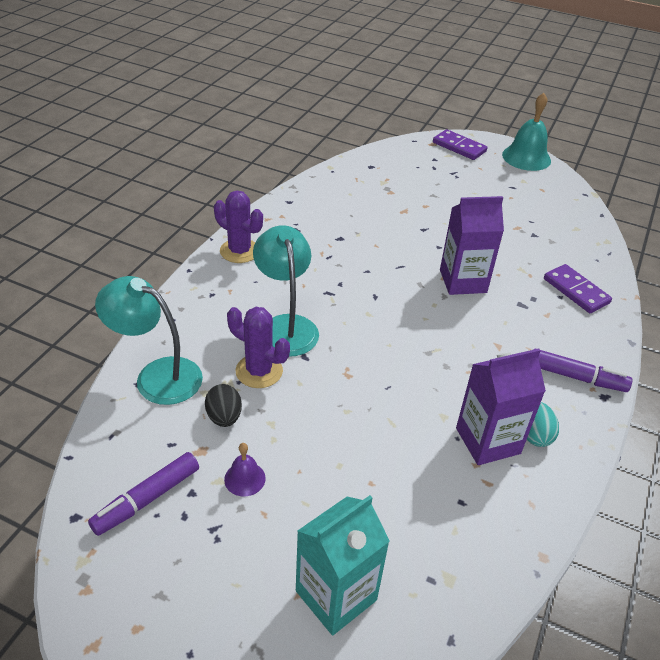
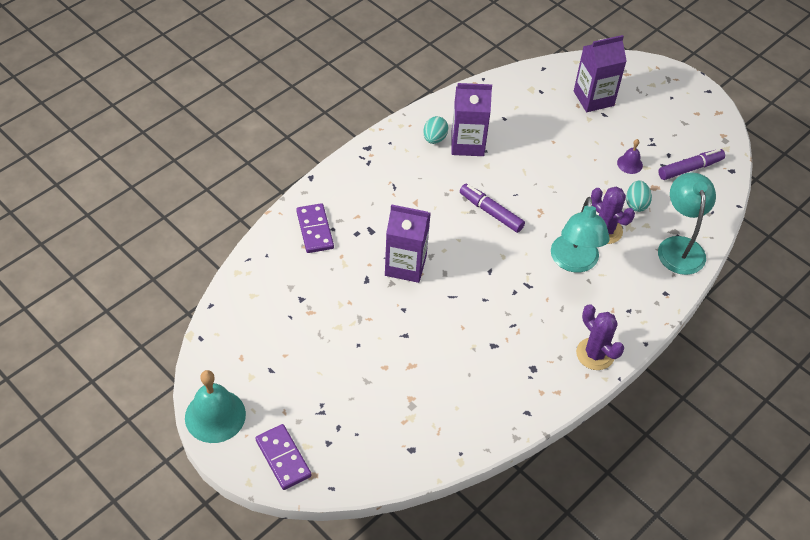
camera: 160 degrees left, 10 degrees up
(157, 375) = (679, 246): turquoise lamp -> turquoise lamp turned 135 degrees counterclockwise
(224, 417) = (636, 204): black egg -> turquoise egg
(336, 595) = (593, 98): turquoise carton -> purple carton
(576, 377) = (376, 165): purple marker -> purple marker (491, 212)

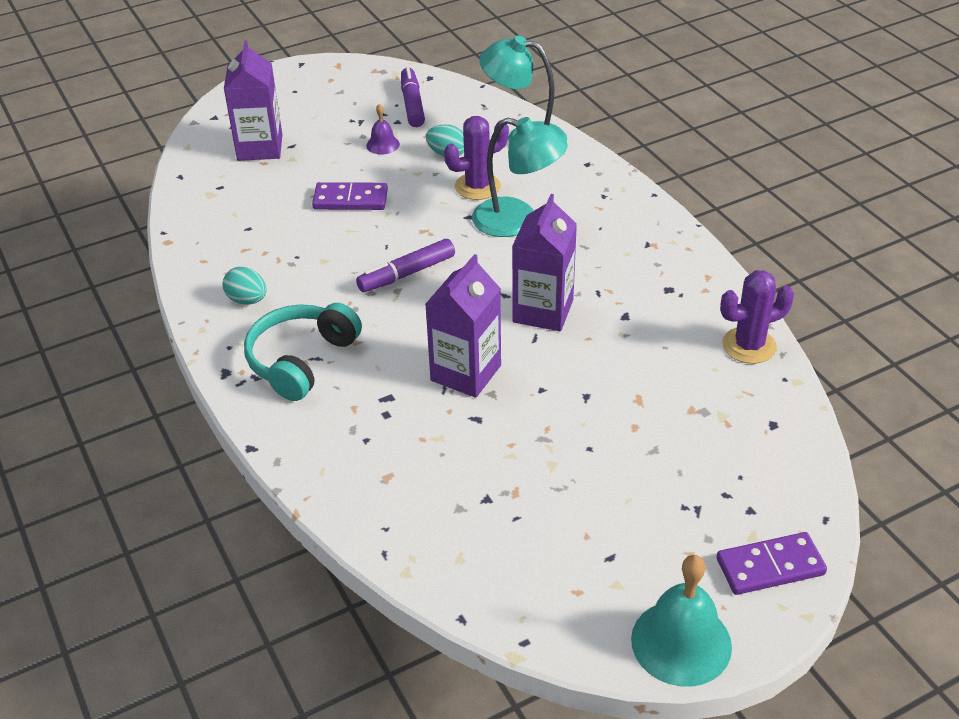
camera: 70 degrees left, 10 degrees down
(315, 230) = (359, 460): purple domino -> purple domino (350, 199)
(389, 180) = (301, 360): none -> turquoise headphones
(467, 143) = (275, 270): purple carton -> purple carton (543, 311)
(595, 354) = (659, 235): purple cactus -> purple cactus (749, 346)

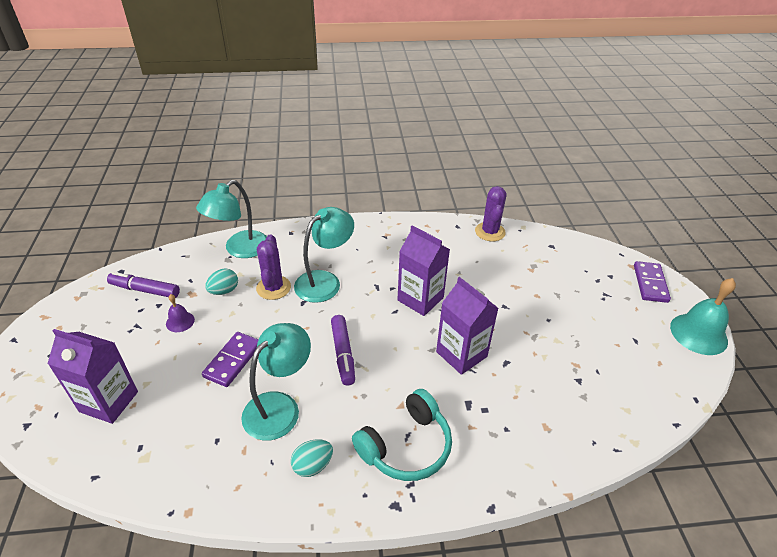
camera: 70 degrees left, 0 degrees up
(301, 360) = (406, 446): turquoise headphones -> turquoise headphones turned 90 degrees counterclockwise
(307, 253) = (279, 407): none -> turquoise lamp

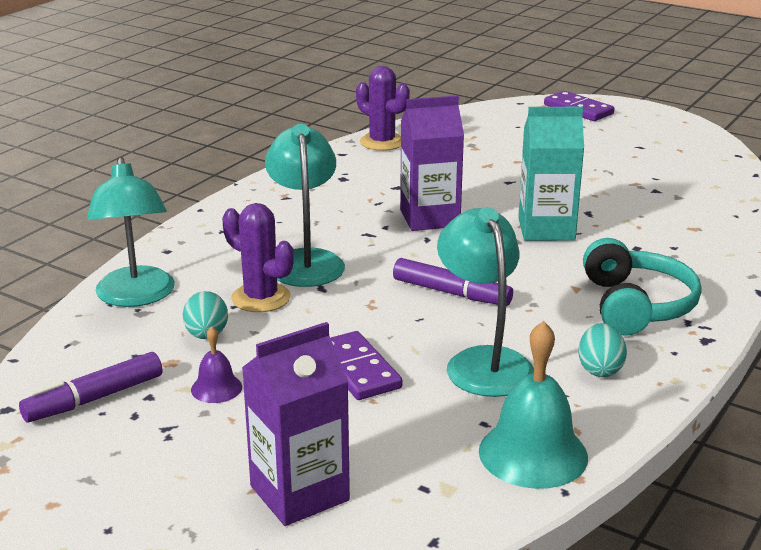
camera: 50 degrees left, 15 degrees down
(461, 354) = (546, 229): purple carton -> turquoise carton
(698, 333) = (667, 120): turquoise bell -> turquoise bell (533, 453)

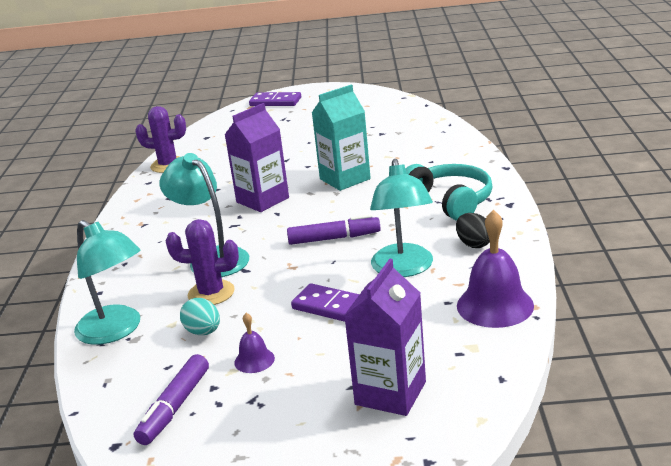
camera: 30 degrees left, 0 degrees up
(483, 362) = (403, 269): turquoise lamp -> turquoise lamp turned 135 degrees counterclockwise
(533, 453) = (495, 305): turquoise bell -> purple bell
(600, 369) = (474, 244): turquoise egg -> black egg

